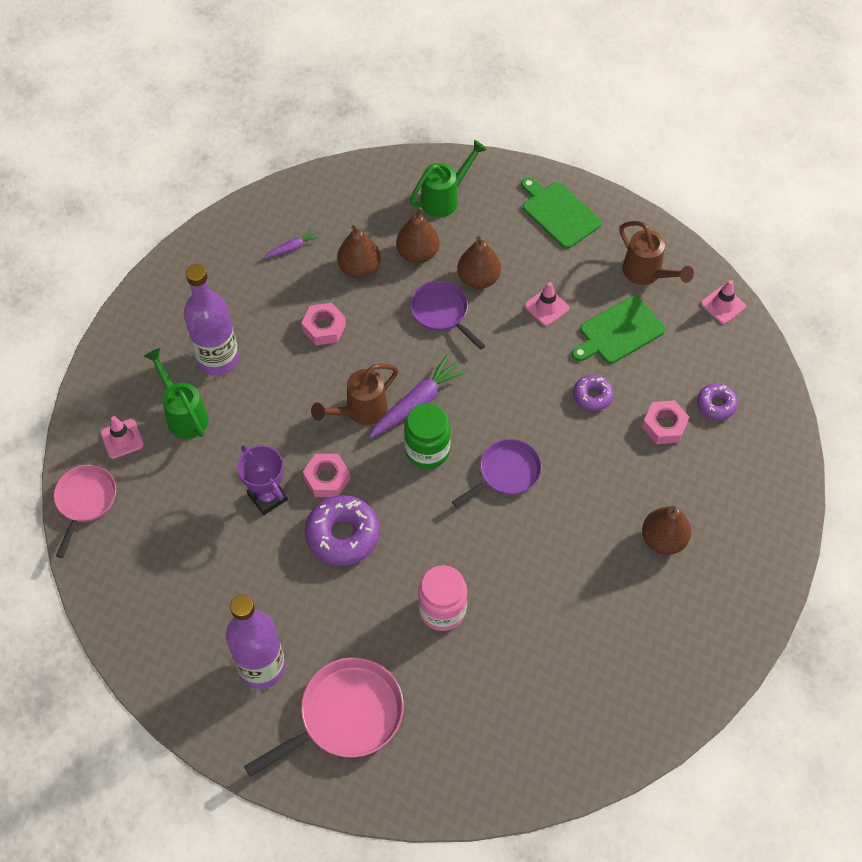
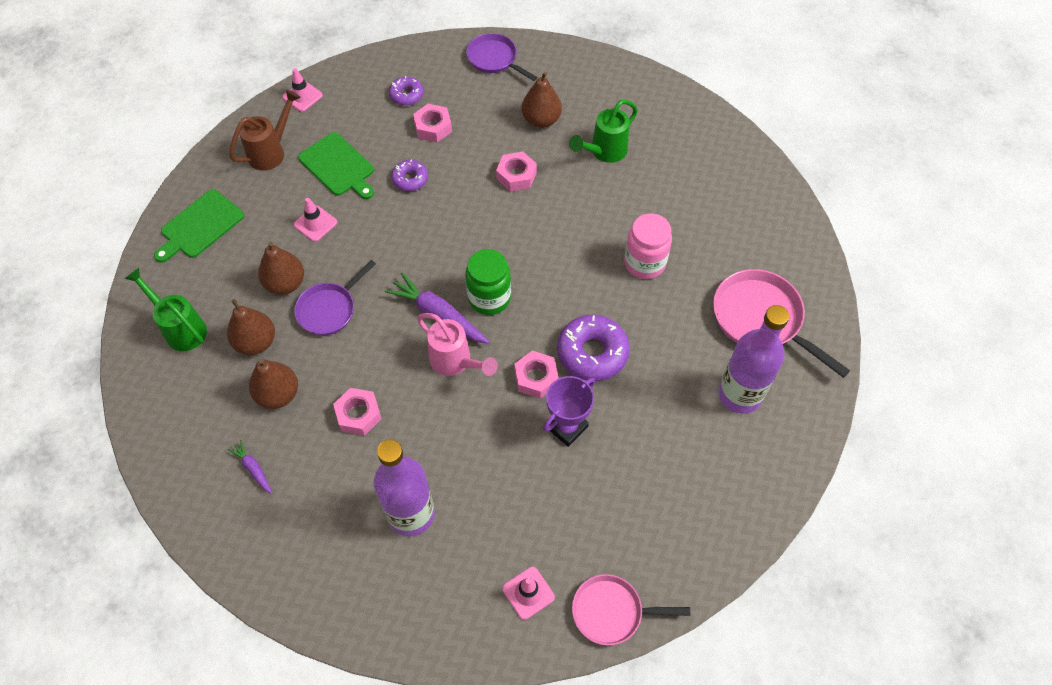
camera: 100 degrees left, 0 degrees up
(183, 414) = (486, 533): green watering can -> green watering can (604, 152)
(360, 411) = (455, 362): brown watering can -> pink watering can
(506, 473) = (501, 233): purple pan -> purple pan (494, 59)
(583, 500) = (516, 175): none -> pink nut

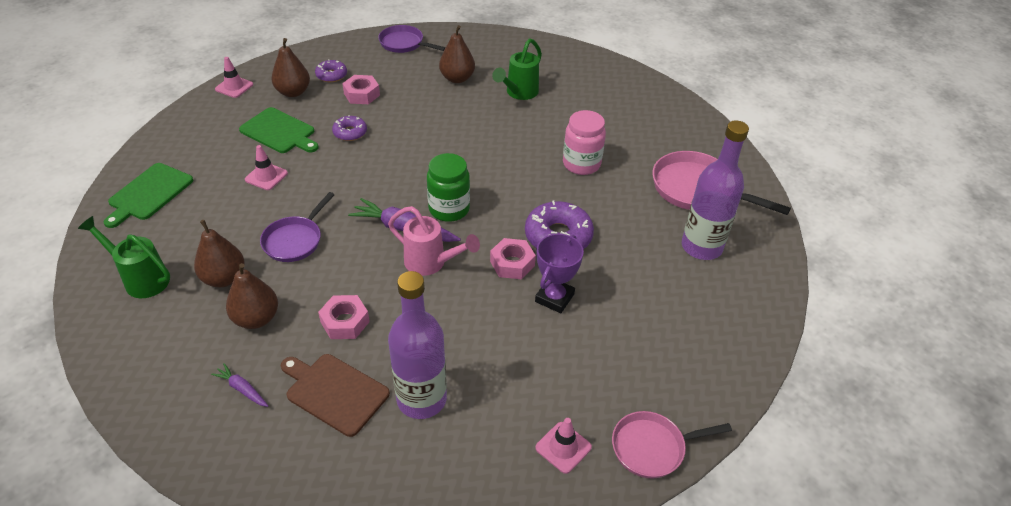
camera: 15 degrees left, 15 degrees down
(271, 151) = (212, 129): brown watering can -> none
(285, 283) = (245, 226): brown pear -> brown pear (293, 92)
(334, 490) = (334, 392): none -> brown cutting board
(516, 175) = (447, 118): pink nut -> none

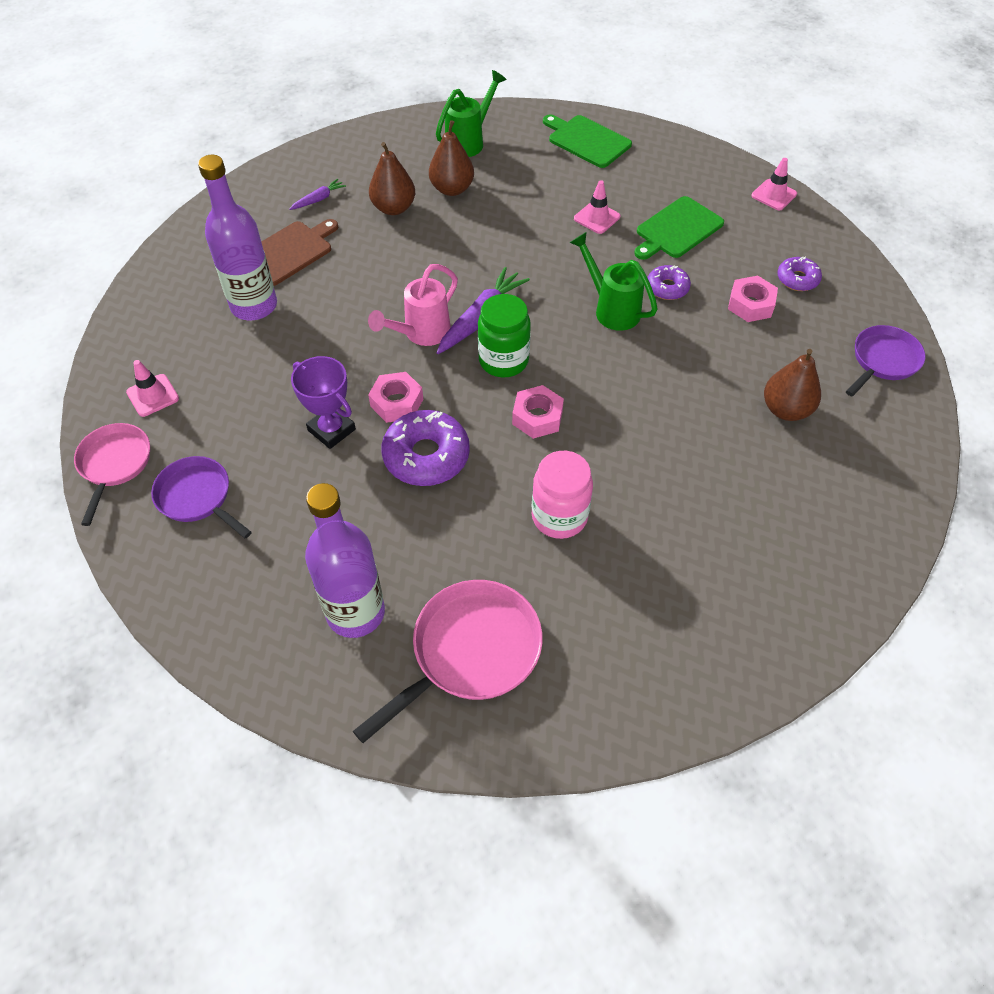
camera: 105 degrees right, 10 degrees up
(293, 92) = (759, 243): brown pear -> none
(295, 240) = (489, 235): purple pan -> purple pan (197, 497)
(345, 322) = (366, 263): pink nut -> pink nut (537, 417)
(519, 93) = (742, 478): green watering can -> green watering can (611, 309)

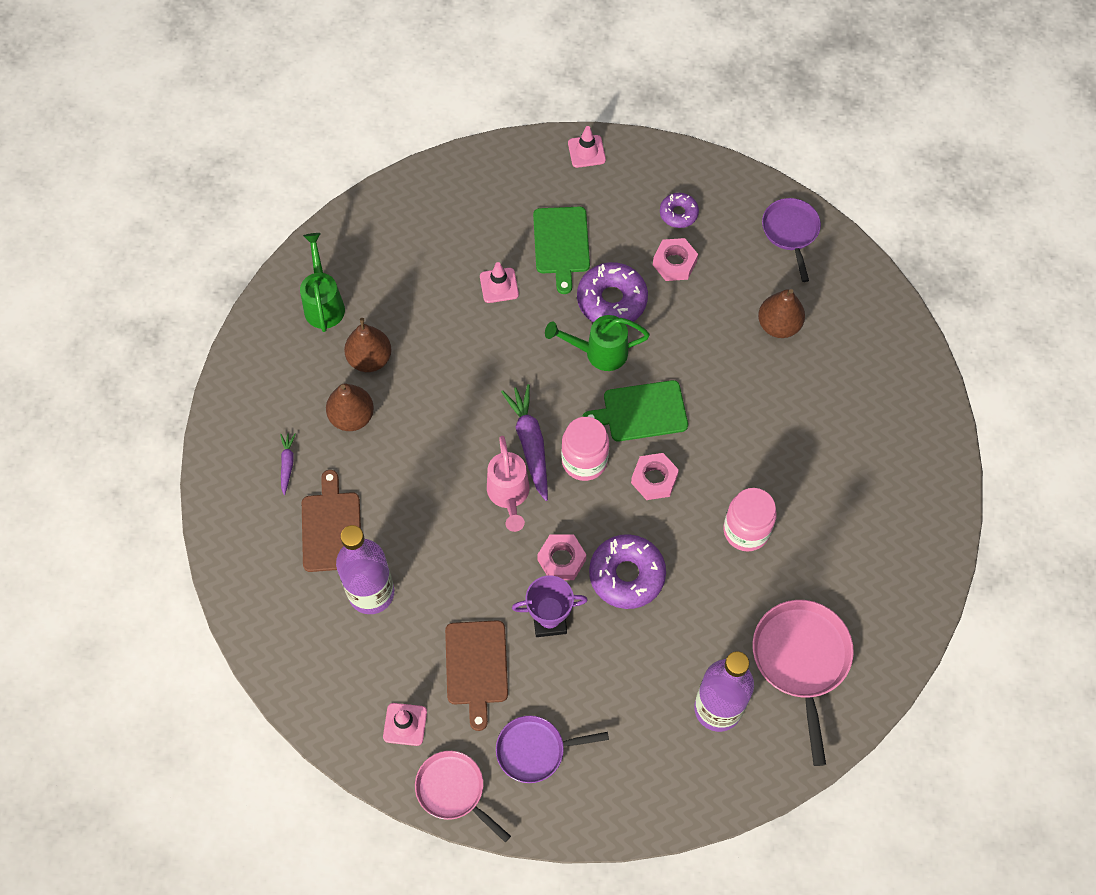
camera: 50 degrees left, 10 degrees up
(245, 408) = (476, 667): none -> brown cutting board
(503, 360) = (584, 461): green jar -> pink jar
(587, 140) = (406, 220): green cutting board -> green cutting board (641, 412)
(667, 288) = (611, 300): purple donut -> purple donut, size x1.76

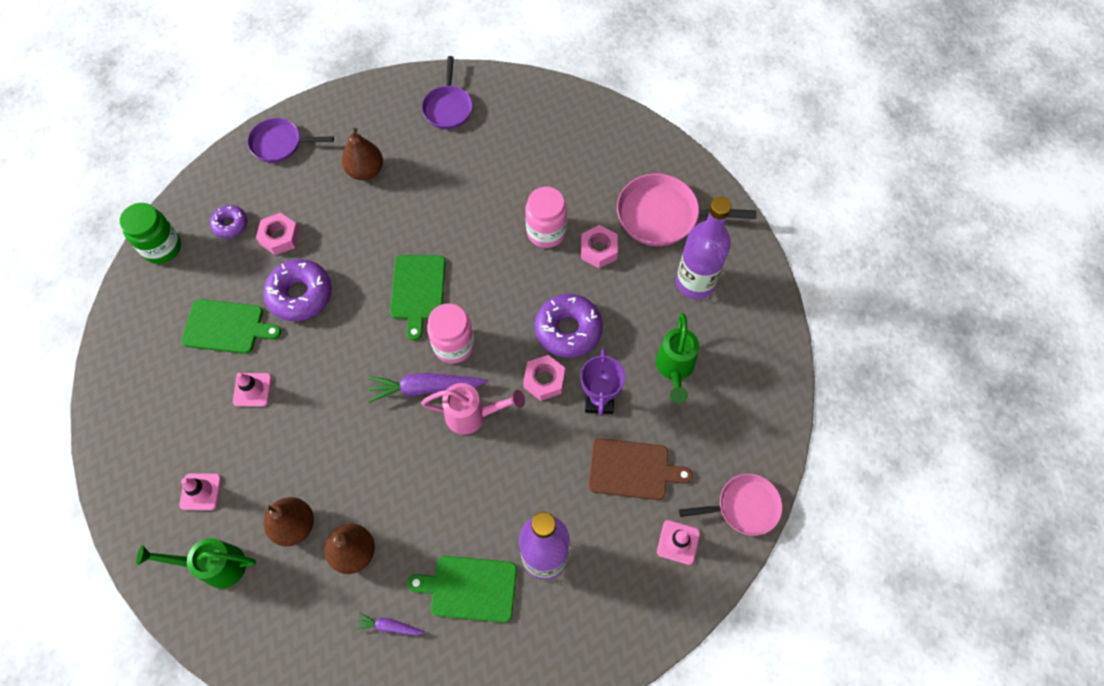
camera: 80 degrees left, 0 degrees up
(331, 528) = (469, 588): brown cutting board -> green cutting board
(453, 790) = (744, 507): pink pan -> pink pan turned 150 degrees counterclockwise
(535, 750) = (714, 431): purple pan -> purple pan (448, 107)
(586, 151) = (135, 288): pink traffic cone -> pink traffic cone (200, 491)
(598, 353) = (350, 315): green watering can -> green watering can (674, 369)
(637, 161) = (162, 247): none -> green jar
(654, 479) = (484, 292): pink nut -> pink nut (598, 250)

